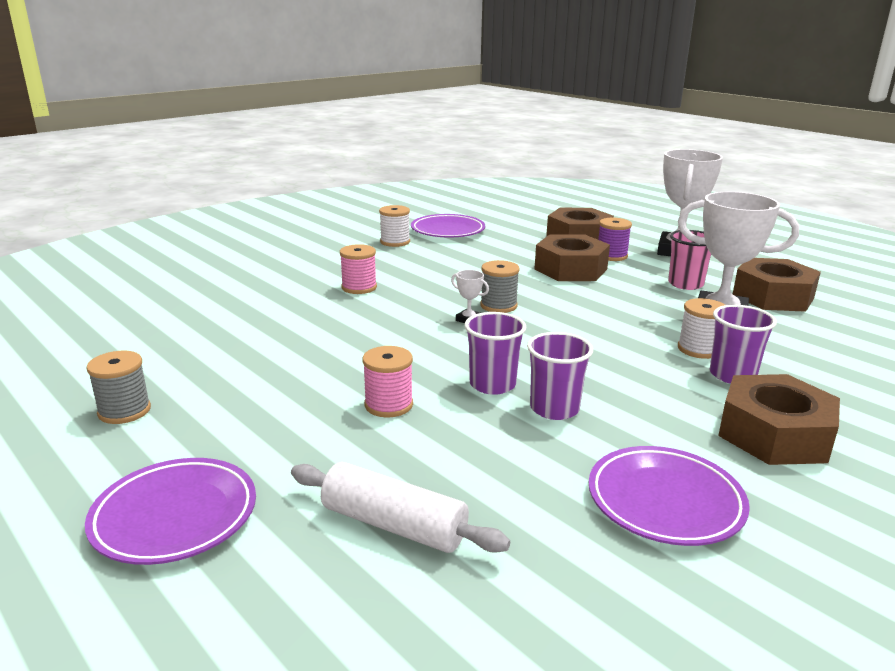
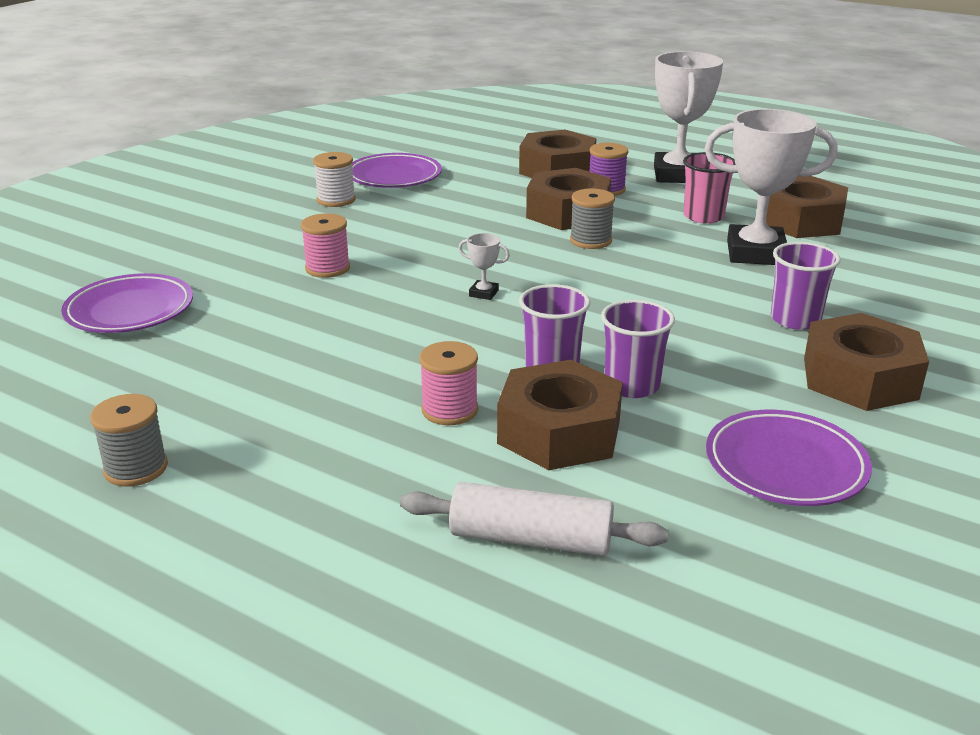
camera: 15 degrees left, 5 degrees up
(175, 516) = (285, 575): purple plate -> purple plate (130, 310)
(470, 437) = (559, 432): none -> brown nut
(498, 306) = (509, 271): grey spool -> grey spool (590, 240)
(698, 349) = (750, 294): white spool -> none

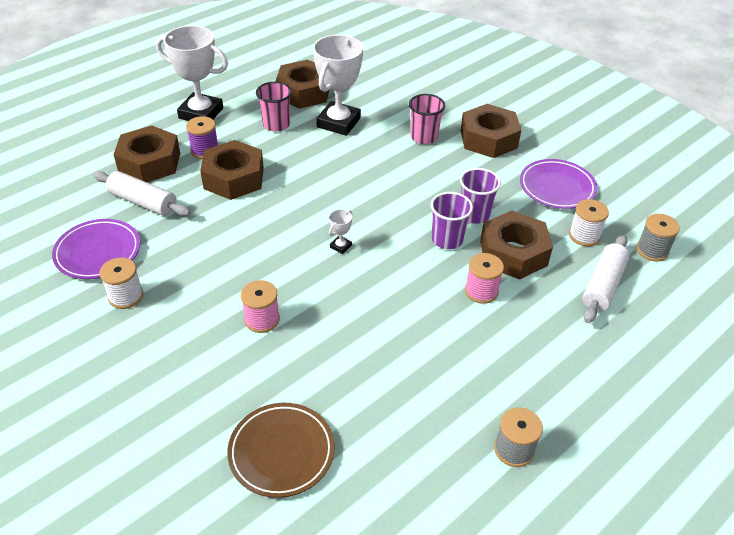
camera: 75 degrees left, 15 degrees up
(130, 310) = (281, 452): purple plate -> brown plate
(487, 179) = (143, 202): none -> white rolling pin
(590, 240) = (285, 180): grey spool -> grey spool (652, 250)
(663, 508) = (584, 235): none -> white spool
(795, 319) = (424, 137): purple cup -> pink cup

